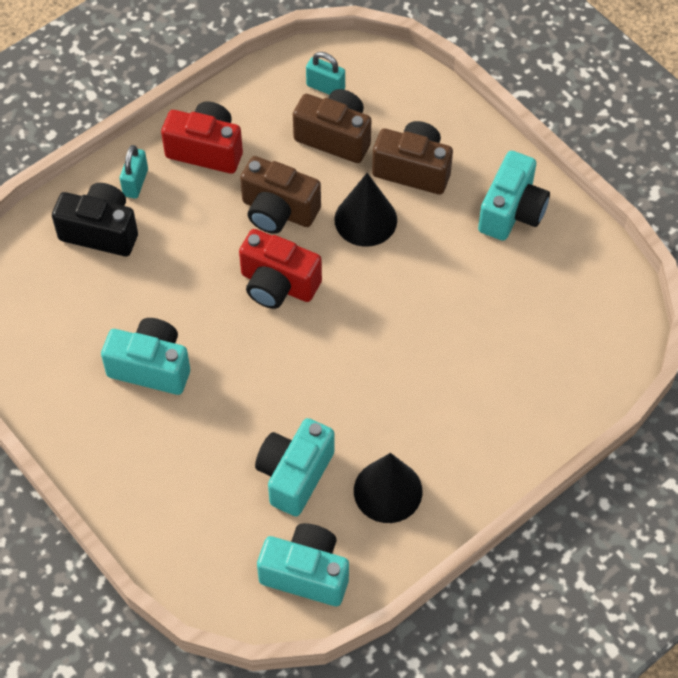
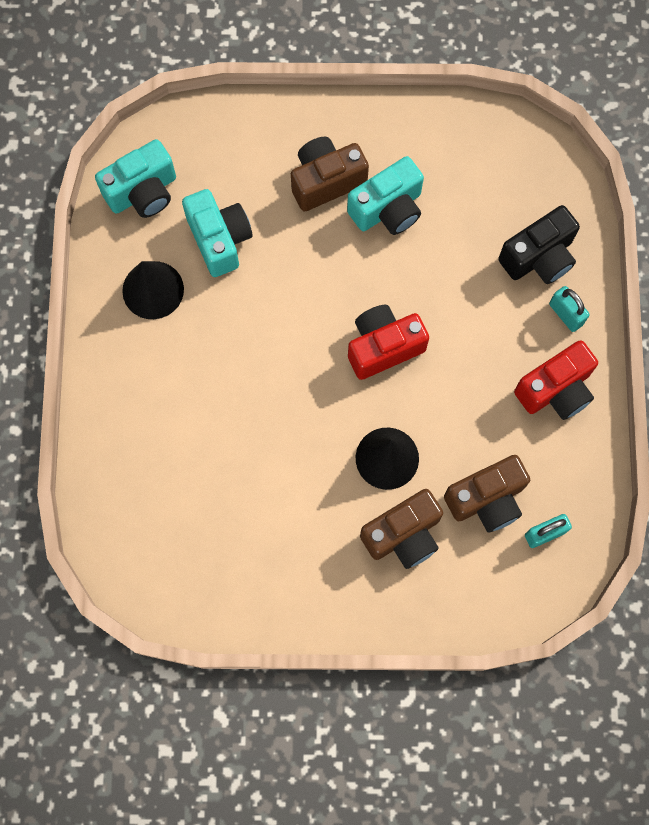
camera: 130 degrees right, 15 degrees up
(278, 211) = (450, 399): brown camera -> brown camera (326, 181)
(512, 212) = (298, 578): turquoise camera -> none

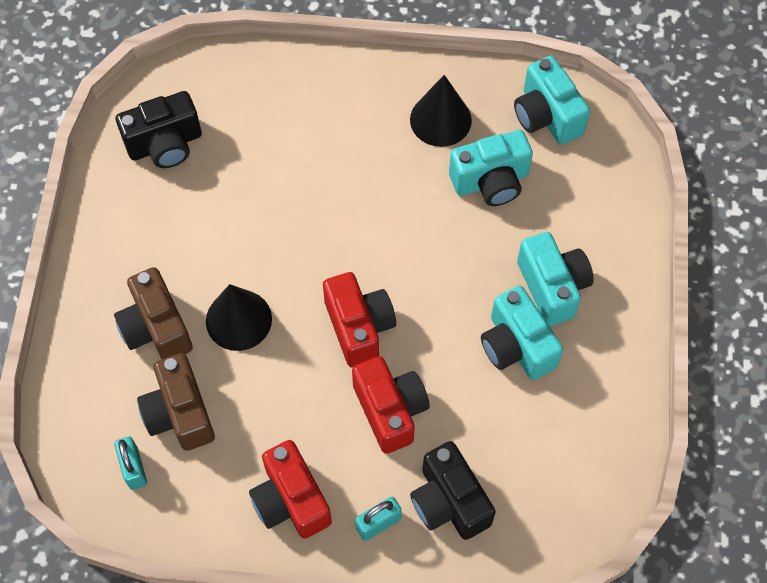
camera: 95 degrees right, 10 degrees down
(198, 558) = (165, 144): none -> black camera
(326, 181) = (552, 287): brown camera -> turquoise camera
(461, 312) = (390, 410): none -> red camera

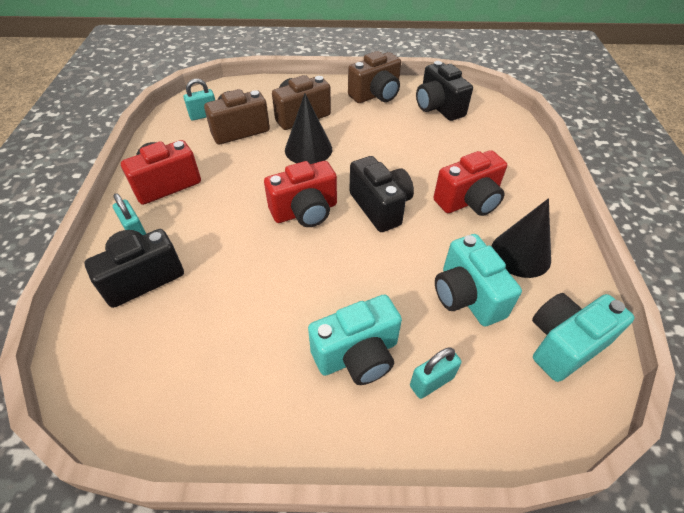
camera: 85 degrees right, 15 degrees down
(119, 220) = (376, 95): none -> brown camera
(359, 244) = (380, 207): none -> black camera
(390, 410) = (231, 234): red camera -> red camera (468, 201)
(516, 346) = (289, 324): turquoise camera -> none
(580, 229) = (431, 381): none -> turquoise padlock

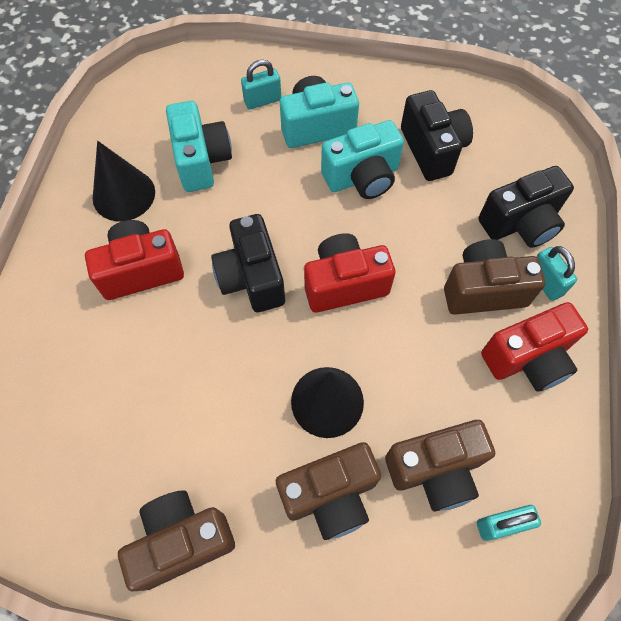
camera: 170 degrees left, 15 degrees up
(190, 221) = (483, 290): none -> brown camera
(438, 107) = (86, 480): black camera -> black camera (432, 150)
(564, 344) = (141, 111): turquoise camera -> turquoise camera (362, 177)

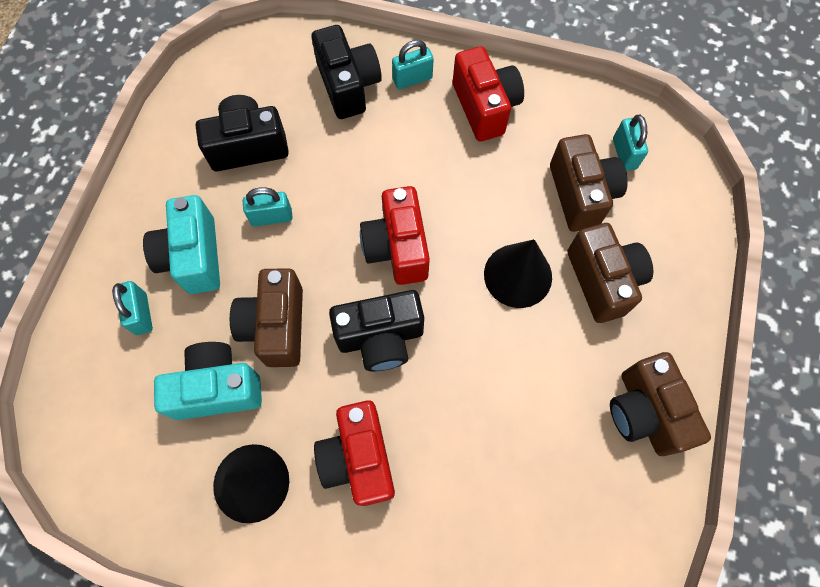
camera: 85 degrees left, 5 degrees up
(362, 177) = (271, 217): turquoise camera -> turquoise padlock
(483, 290) = (415, 129): brown camera -> brown camera (276, 326)

